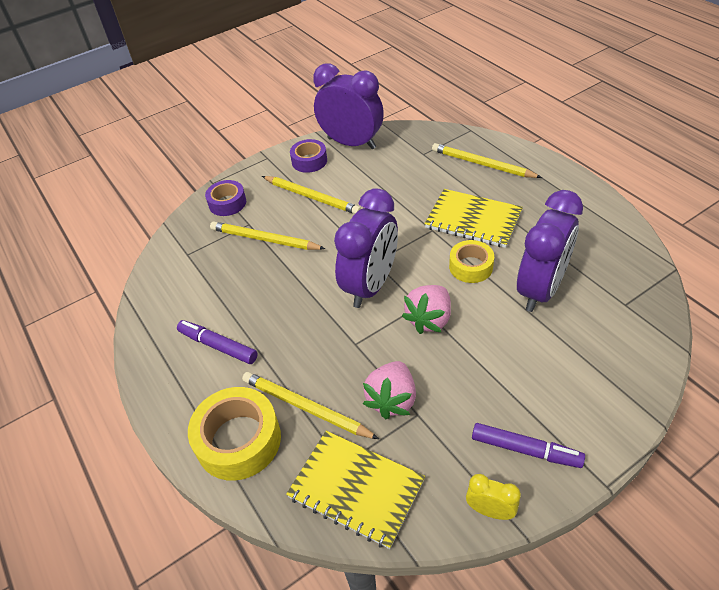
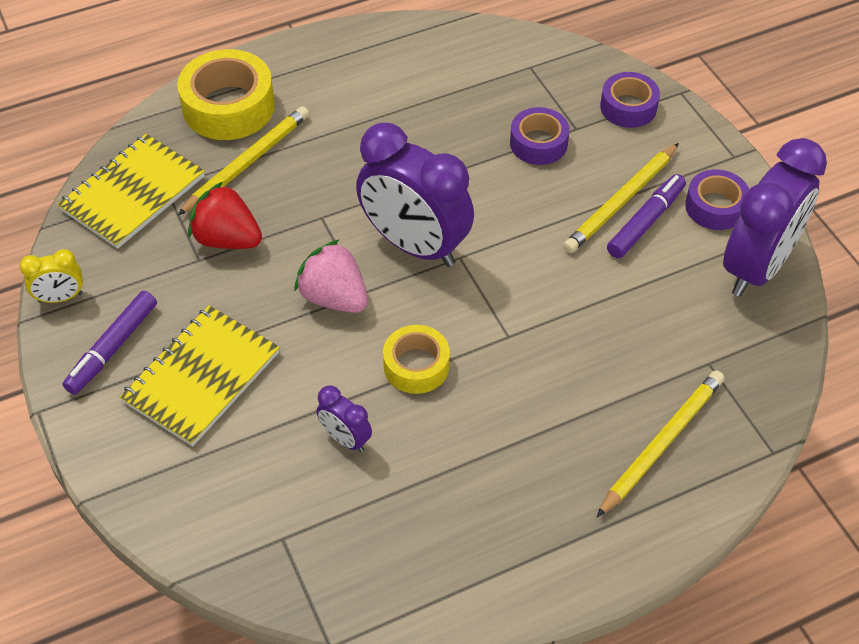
camera: 95 degrees right, 5 degrees up
(218, 346) = (363, 93): purple marker -> purple marker (646, 222)
(265, 239) = (538, 143): yellow pencil -> purple tape
(392, 400) = (227, 239): pink strawberry -> red strawberry
(473, 220) = (517, 393): yellow notebook -> yellow notebook (201, 377)
(490, 510) = (60, 297): yellow clock -> yellow clock turned 45 degrees clockwise
(540, 289) = (345, 439): purple clock -> purple clock, size x0.45

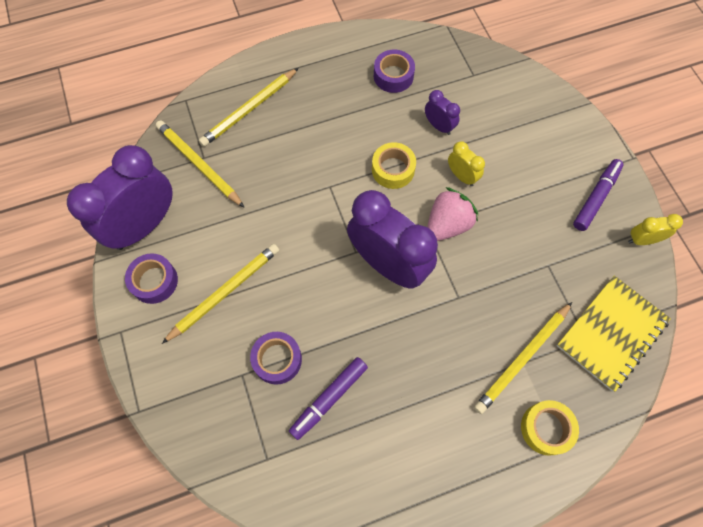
camera: 175 degrees left, 15 degrees up
(201, 377) = (533, 172): yellow notebook -> none
(227, 239) = (529, 281): red strawberry -> none
(228, 107) = (546, 428): yellow tape -> yellow tape, size x0.61
(311, 364) = (461, 176): none -> yellow clock
(334, 297) = (447, 225): pink strawberry -> pink strawberry turned 90 degrees counterclockwise
(628, 107) = (190, 396): purple tape -> purple tape (393, 76)
(646, 222) = (211, 271): purple marker -> purple marker (329, 399)
(711, 352) = (199, 164): none -> yellow pencil

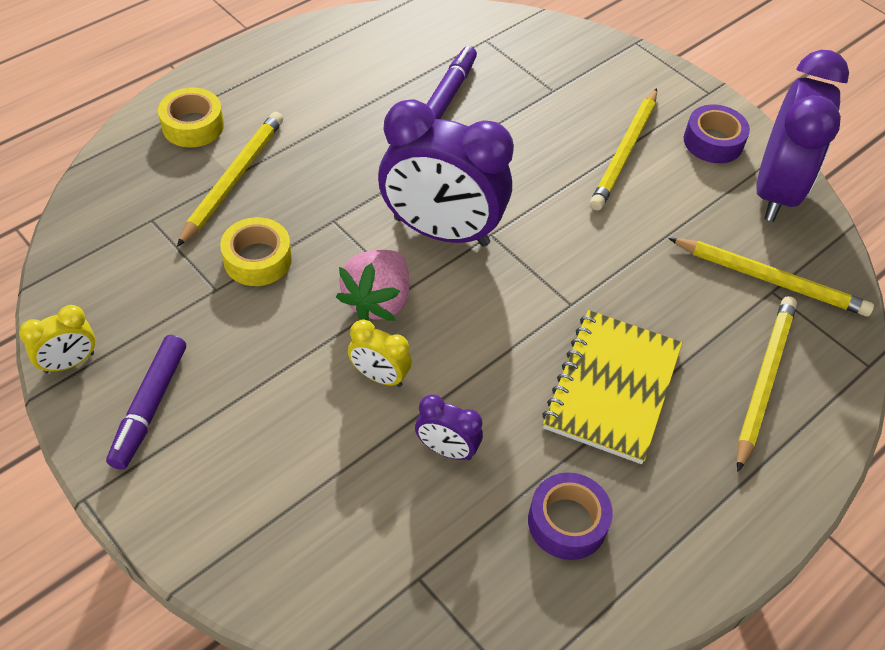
camera: 155 degrees right, 15 degrees down
(277, 360) = (523, 110): purple tape -> none
(393, 169) = (491, 355): yellow tape -> yellow tape (257, 259)
(611, 333) = (116, 233): yellow notebook -> yellow notebook (612, 387)

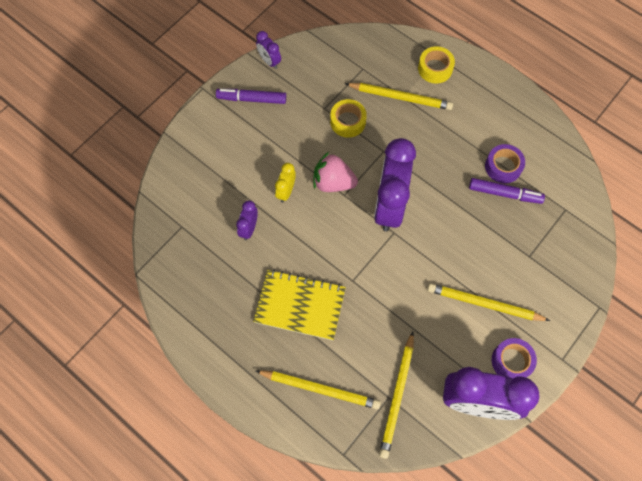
camera: 85 degrees right, 15 degrees up
(69, 362) = (269, 61): yellow clock -> purple clock
(567, 522) = (217, 288): purple tape -> purple tape (503, 167)

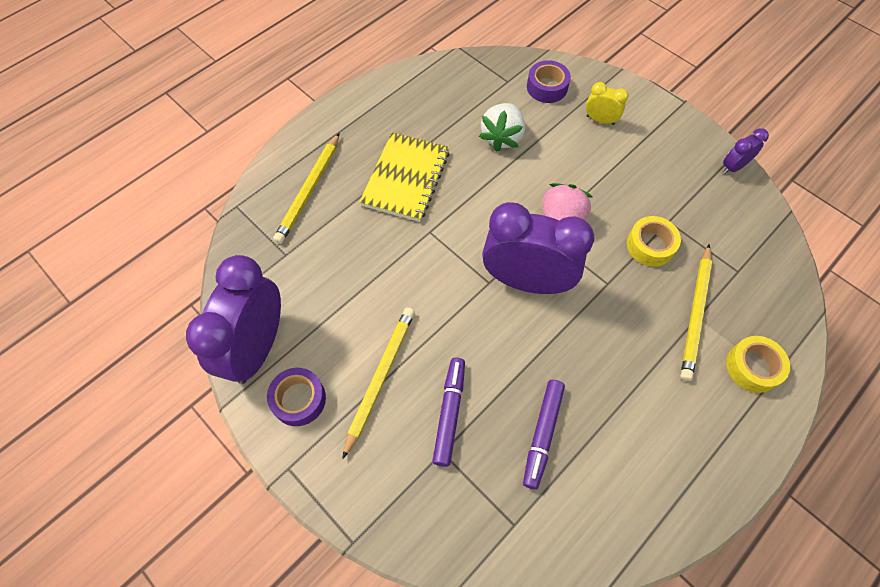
camera: 95 degrees right, 5 degrees down
(249, 228) = (502, 137): purple clock -> white strawberry
(251, 99) = (674, 147): purple marker -> purple marker (449, 413)
(286, 191) = (548, 174): yellow clock -> yellow clock (600, 120)
(397, 396) = (285, 263): yellow pencil -> none
(503, 167) = (587, 440): purple tape -> purple tape (547, 87)

